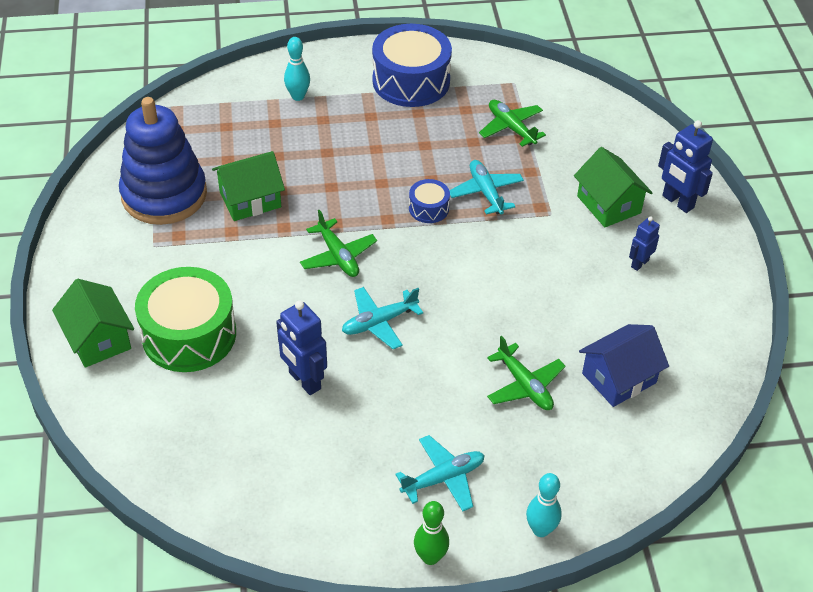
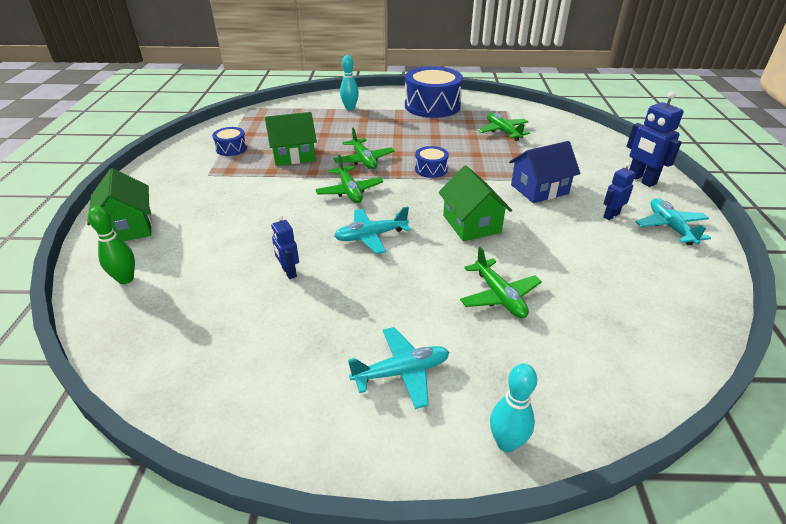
camera: 10 degrees right, 10 degrees down
(164, 195) = (231, 148): blue stacking toy -> blue drum
(189, 335) = (204, 230): green drum -> none
(304, 381) = (289, 272): blue robot -> blue robot, size x0.60
(342, 200) = (364, 160): none -> green plane
(430, 557) = (368, 459): green bowling pin -> green bowling pin (125, 279)
(486, 192) = (479, 163): turquoise plane -> turquoise plane (670, 227)
(608, 204) = (581, 177): green house -> green house (471, 224)
(619, 378) = (596, 299): blue house -> blue house (539, 189)

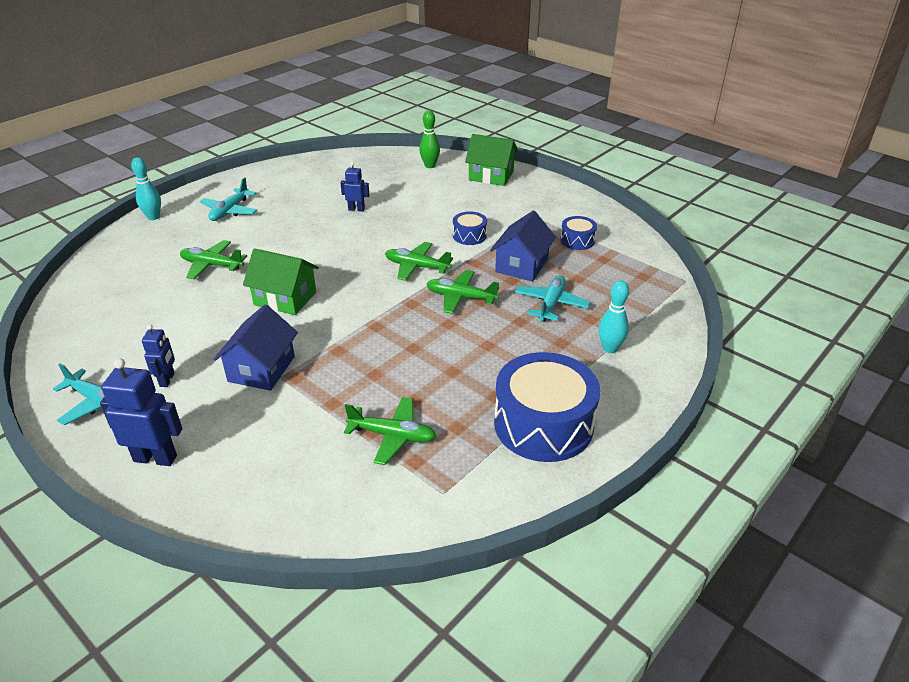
camera: 130 degrees right, 0 degrees up
(293, 155) = (521, 265): green house -> blue house
(371, 236) = (344, 250): turquoise plane -> turquoise plane (551, 304)
(431, 169) = (389, 326): blue drum -> blue drum (469, 236)

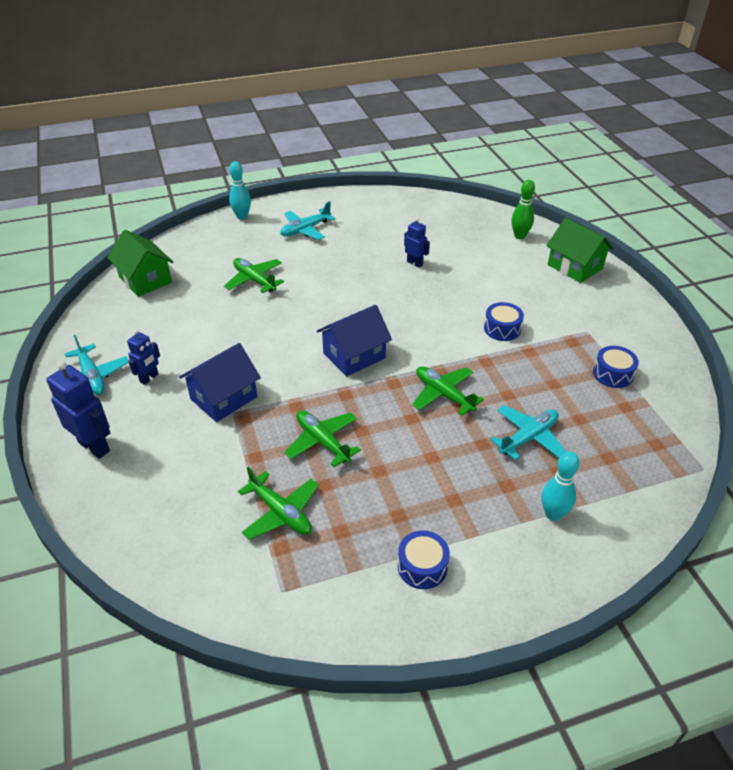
camera: 30 degrees right, 5 degrees up
(285, 298) = (289, 335): green house -> green house (145, 280)
(417, 267) = (426, 345): green plane -> green plane (322, 442)
(521, 265) = (531, 381): blue house -> blue house (354, 355)
(543, 424) = (422, 566): blue drum -> blue drum, size x0.47

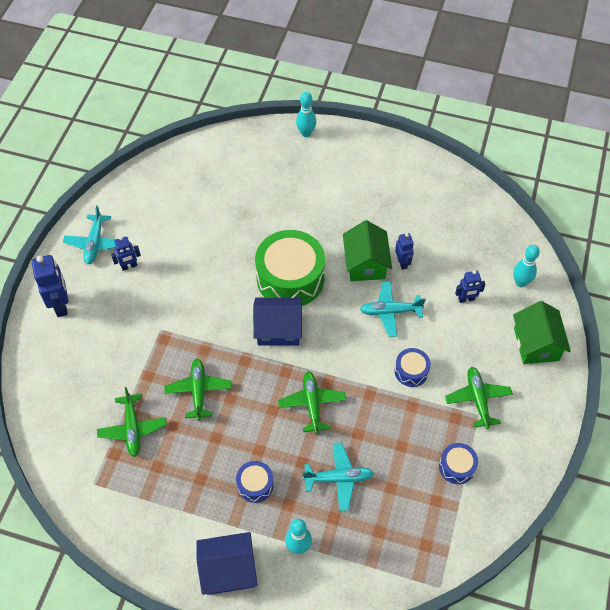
camera: 35 degrees right, 15 degrees up
(145, 280) = (187, 166): green house -> green house (365, 263)
(224, 398) = (163, 313): blue house -> blue house (228, 570)
(254, 280) = (264, 211): green plane -> green plane (477, 399)
(305, 230) = (344, 176): turquoise plane -> turquoise plane (390, 311)
(327, 315) = (290, 278): none -> green drum
(422, 566) = (184, 524): blue drum -> blue drum (255, 485)
(491, 263) = (466, 299): none -> blue robot
(519, 236) = (520, 282): green bowling pin -> turquoise bowling pin

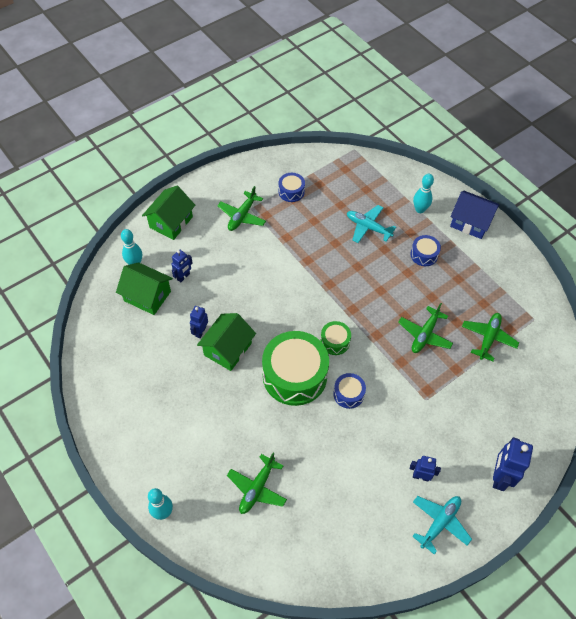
camera: 145 degrees left, 0 degrees up
(278, 329) = (335, 341): blue house -> green drum
(312, 404) = (351, 277): green plane -> green plane (257, 488)
(390, 311) = (244, 302): turquoise plane -> none
(411, 371) = (267, 256): blue drum -> blue drum (348, 394)
(466, 299) = (183, 277): blue robot -> blue robot turned 105 degrees clockwise
(477, 262) = (147, 296): none -> green house

